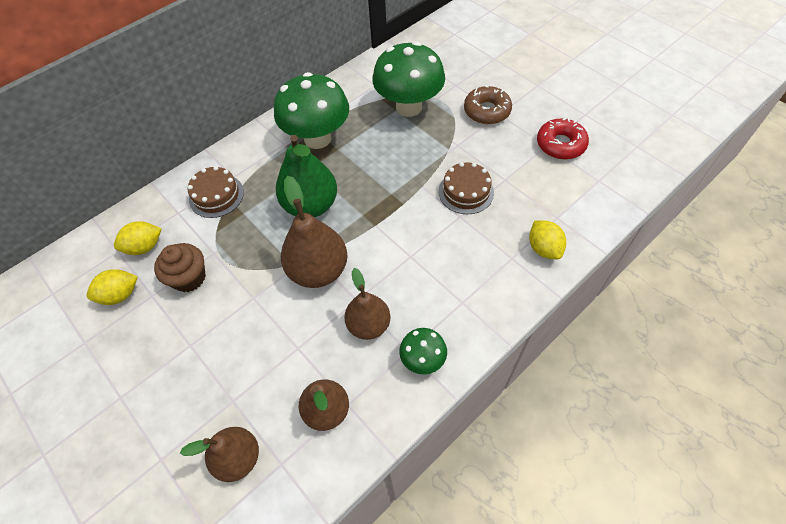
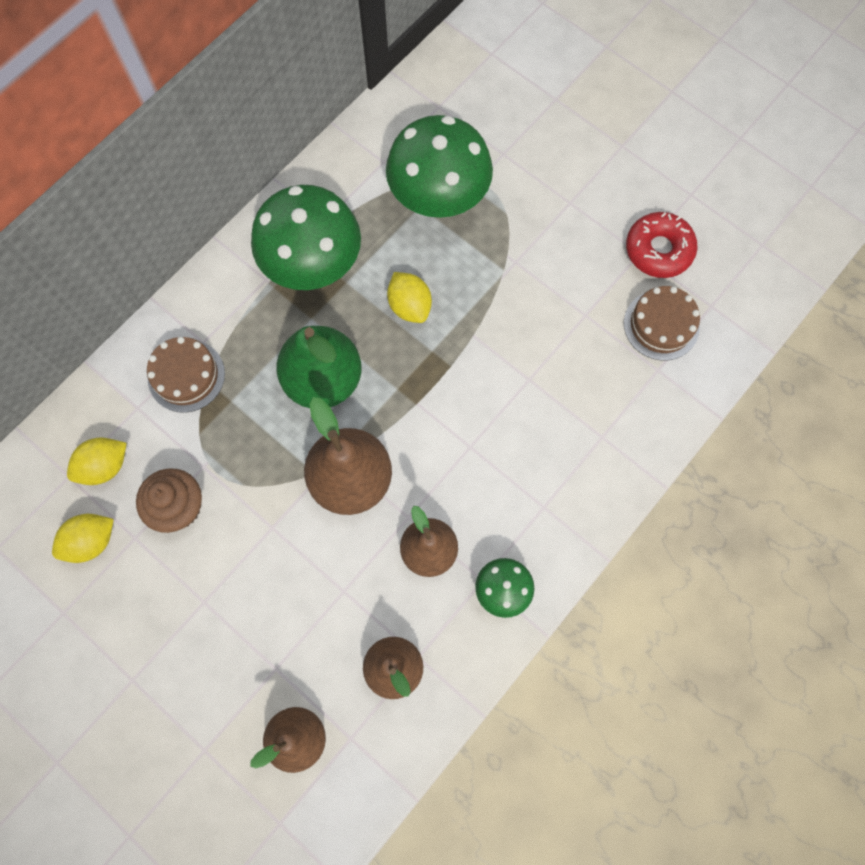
camera: 10 degrees left, 15 degrees up
(466, 192) = (534, 339): brown cake -> brown cake (661, 325)
(487, 111) = (552, 198): brown donut -> none
(543, 248) = (642, 419): yellow lemon -> yellow lemon (409, 306)

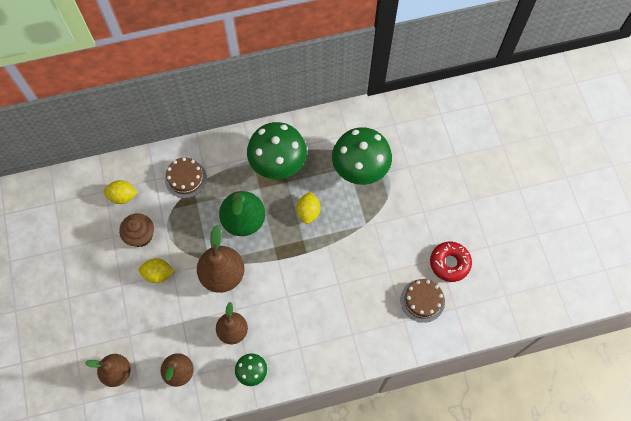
camera: 35 degrees right, 5 degrees down
(91, 541) = (94, 226): yellow lemon -> yellow lemon (158, 274)

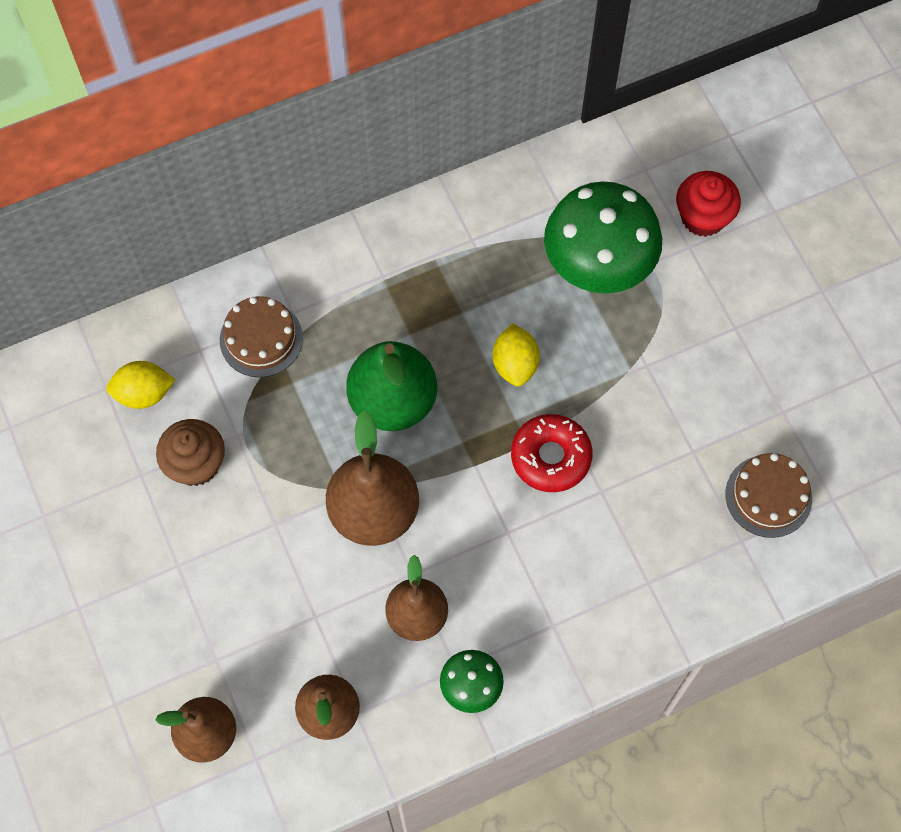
camera: 10 degrees left, 0 degrees up
(158, 274) = (247, 532): yellow lemon -> none
(278, 164) = (437, 282): green mushroom -> none
(418, 153) = (703, 217): none -> red cupcake
(449, 263) = (805, 417): red donut -> red donut (550, 457)

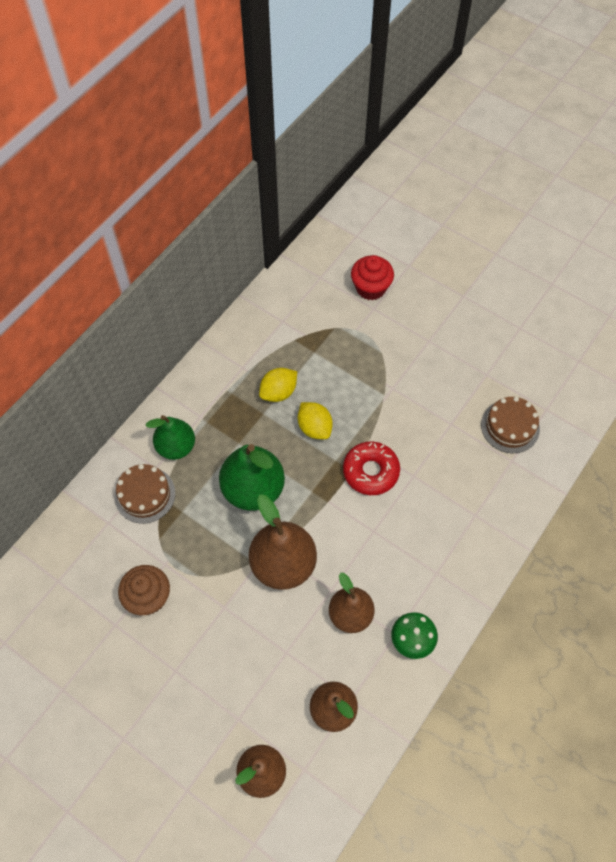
camera: 30 degrees left, 5 degrees down
(144, 393) = (86, 570): yellow lemon -> yellow lemon (278, 392)
(331, 299) = (176, 447): none -> green pear
(597, 267) = (328, 346): green mushroom -> none

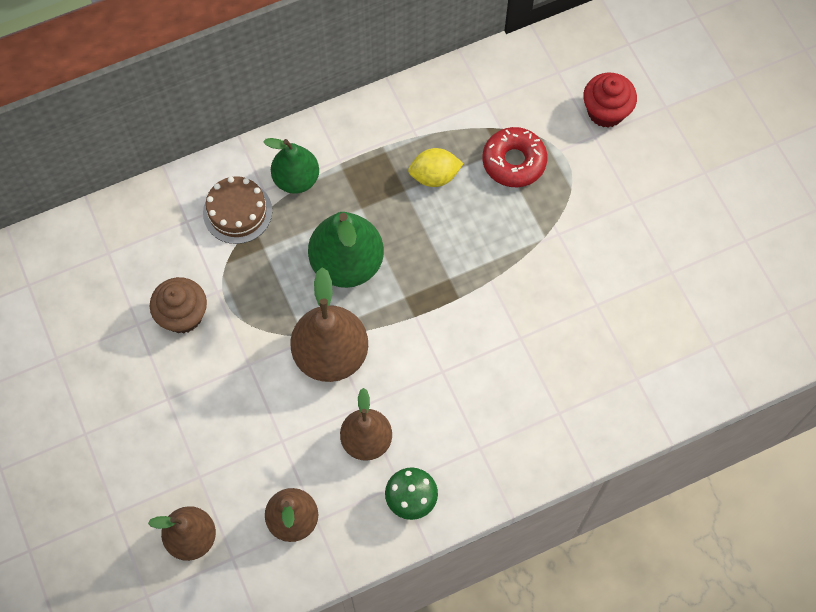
camera: 30 degrees right, 5 degrees up
(314, 427) = (449, 233): yellow lemon -> none
(370, 471) = (478, 309): red donut -> red donut (514, 162)
(510, 426) = (659, 341): brown cake -> none

